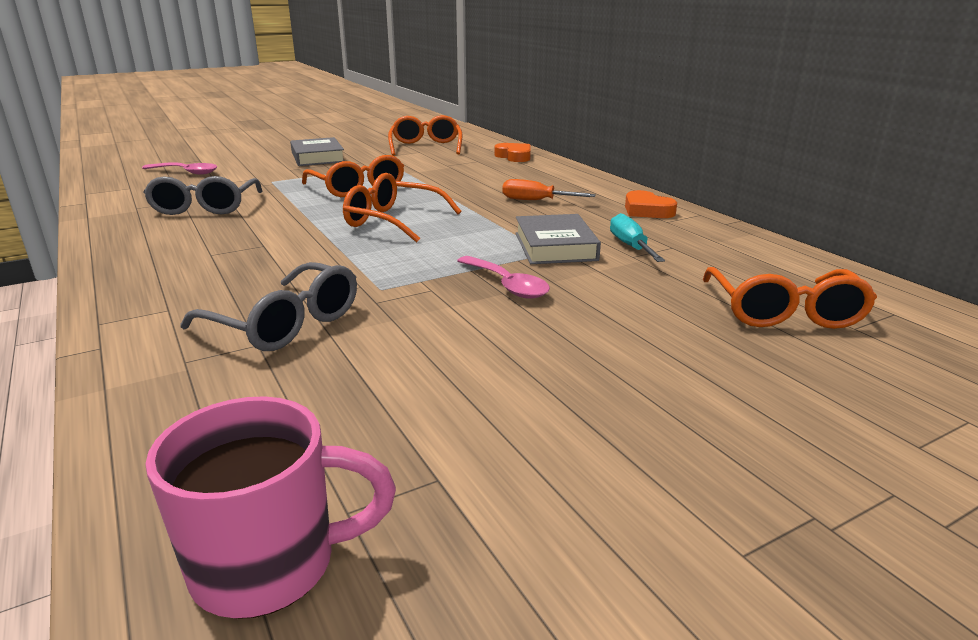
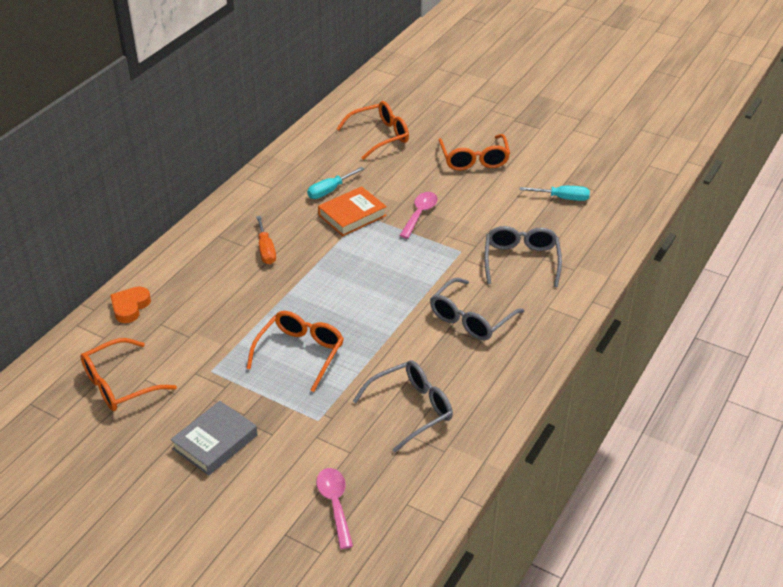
camera: 120 degrees left, 15 degrees up
(252, 258) = (470, 319): none -> grey glasses
(270, 565) = (623, 192): pink mug -> none
(380, 440) = (562, 198): none -> turquoise screwdriver
(393, 221) = (361, 296): orange glasses -> orange glasses (474, 160)
(555, 246) = (352, 215): grey book -> orange book
(647, 210) = (254, 199): orange heart -> none

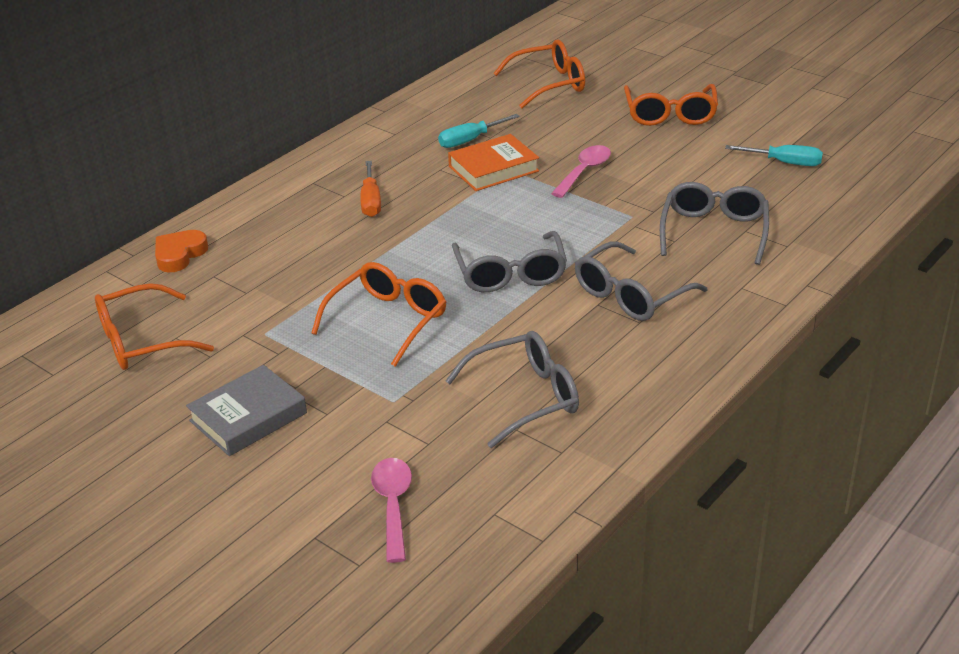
camera: 10 degrees right, 5 degrees down
(382, 307) = (510, 274): none -> grey glasses

